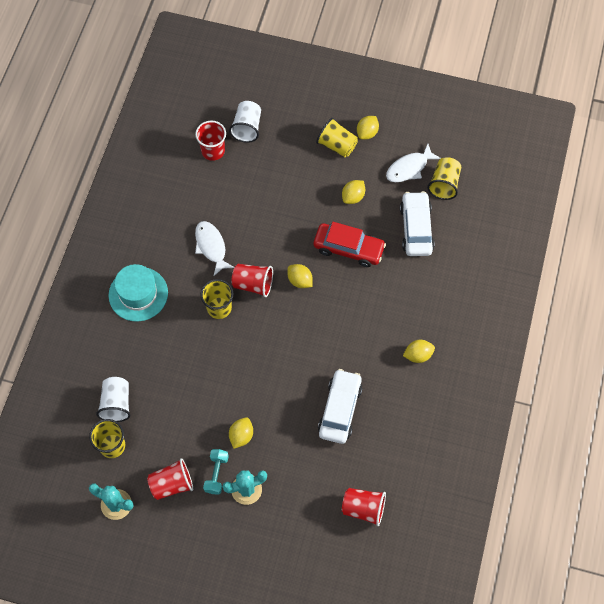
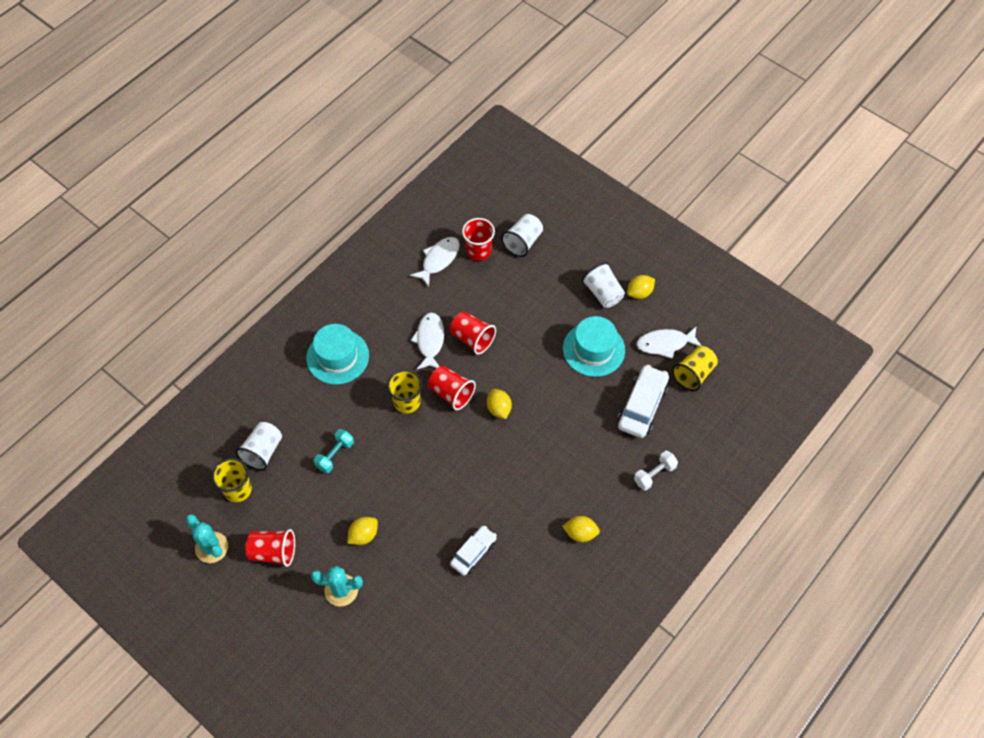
camera: 25 degrees right, 5 degrees down
(182, 172) = (439, 260): none -> white fish
(216, 474) = (320, 561): turquoise dumbbell -> turquoise dumbbell (335, 455)
(337, 145) = (603, 293): yellow cup -> white cup
(340, 409) = (473, 553): white car -> white car, size x0.65
(348, 248) = (563, 398): red car -> none
(353, 197) = (593, 349): yellow lemon -> turquoise hat
(363, 508) = (446, 663): red cup -> red cup (472, 339)
(453, 281) = (654, 474): none -> white dumbbell

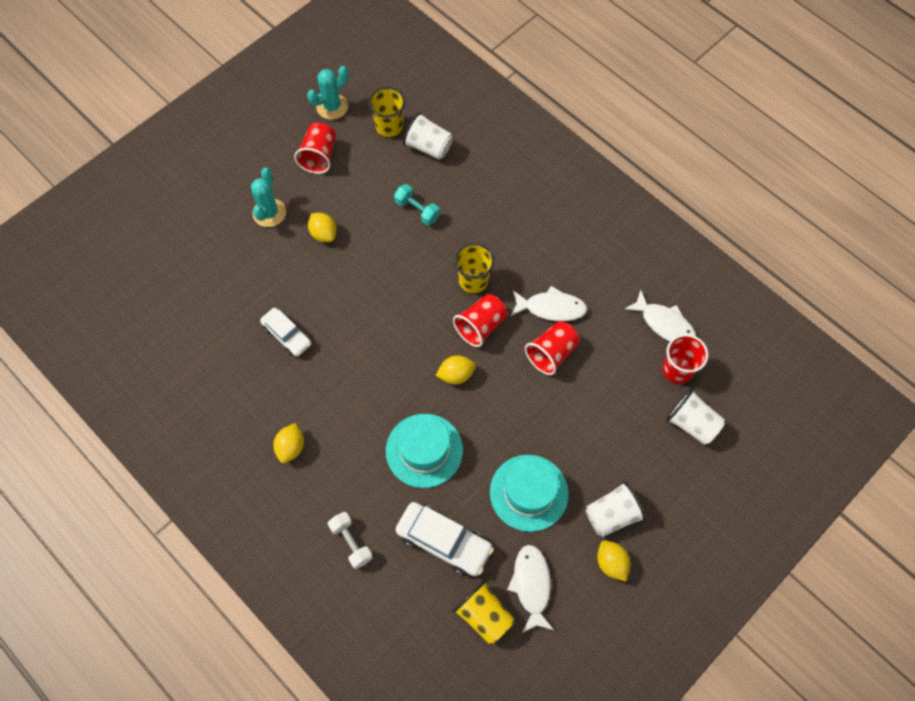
camera: 95 degrees right, 5 degrees up
(337, 357) = (535, 215): turquoise hat -> turquoise hat (424, 450)

